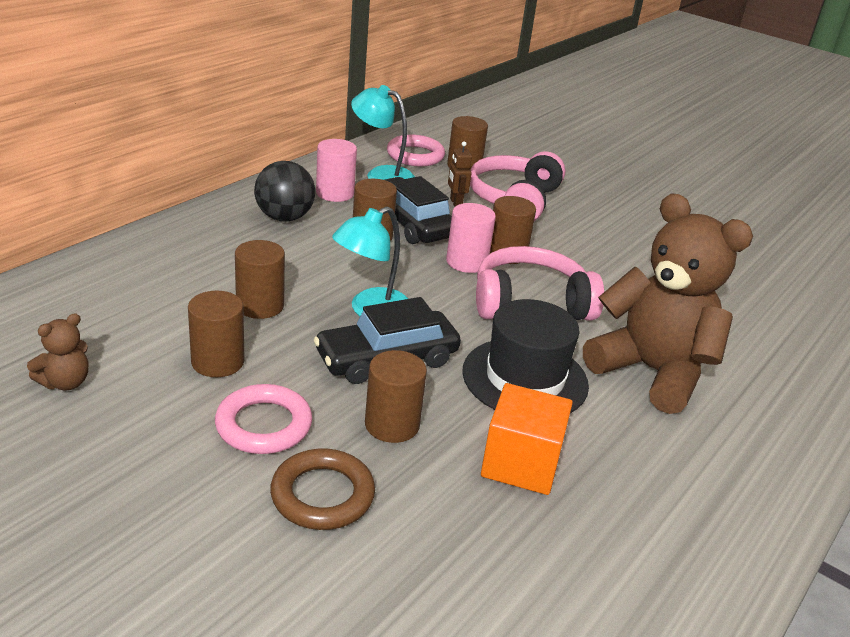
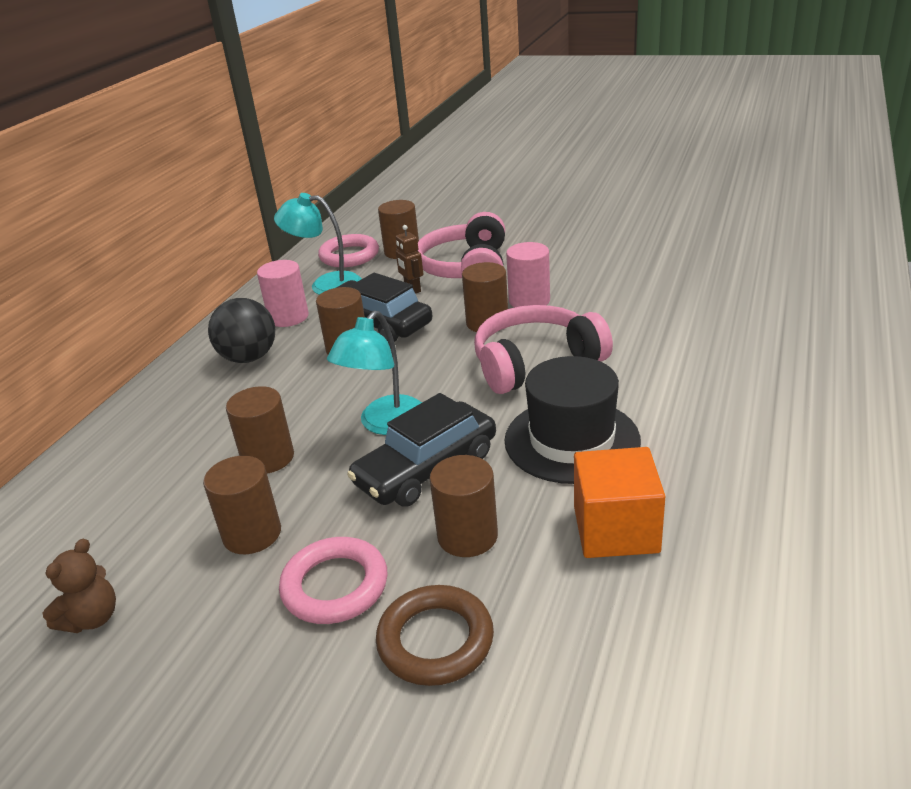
camera: 10 degrees left, 0 degrees up
(467, 262) = (453, 343): pink cylinder -> pink cylinder (529, 300)
(651, 371) = (685, 391): brown teddy bear -> none

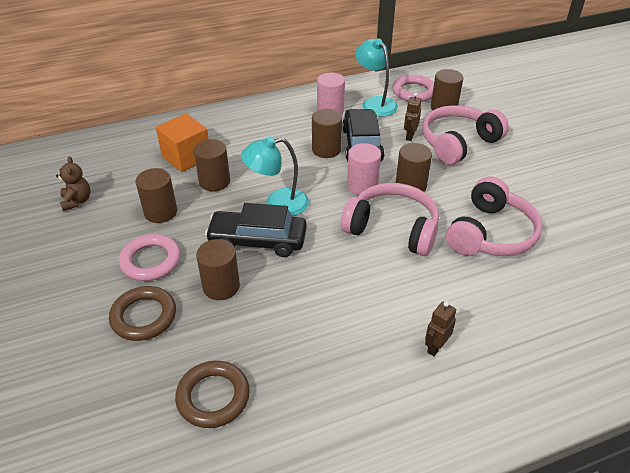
camera: 45 degrees right, 10 degrees up
(92, 618) = (77, 201): brown teddy bear -> brown teddy bear turned 90 degrees counterclockwise
(249, 358) = (282, 123): black ball -> none
(529, 300) = (455, 189): pink cylinder -> pink cylinder (362, 186)
(571, 440) = (335, 284): black hat -> none
(616, 529) = (276, 342): orange cube -> orange cube (186, 157)
(617, 311) = (491, 233): none -> pink headphones
(654, 629) = (213, 397): none -> brown ring
(737, 415) = (435, 347): none -> brown robot

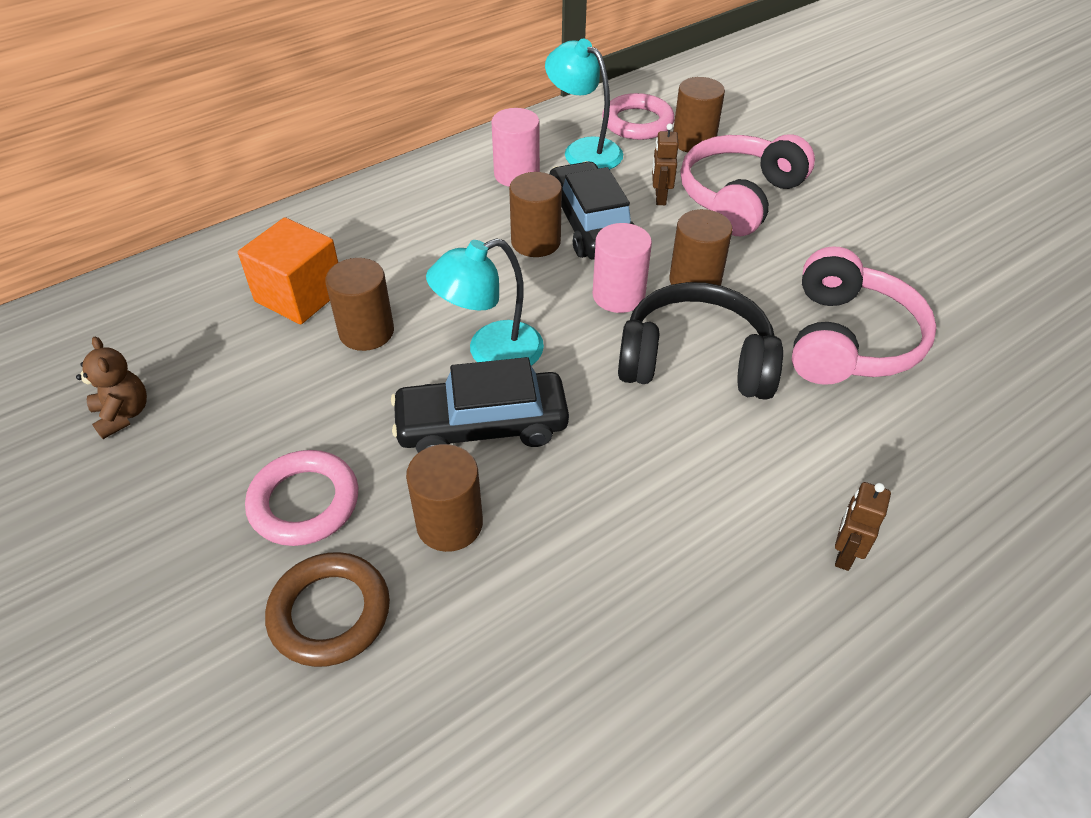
camera: 15 degrees left, 5 degrees up
(160, 212) = (289, 406): brown cylinder -> none
(213, 397) = (513, 739): brown ring -> none
(392, 228) = (695, 360): pink headphones -> black headphones

